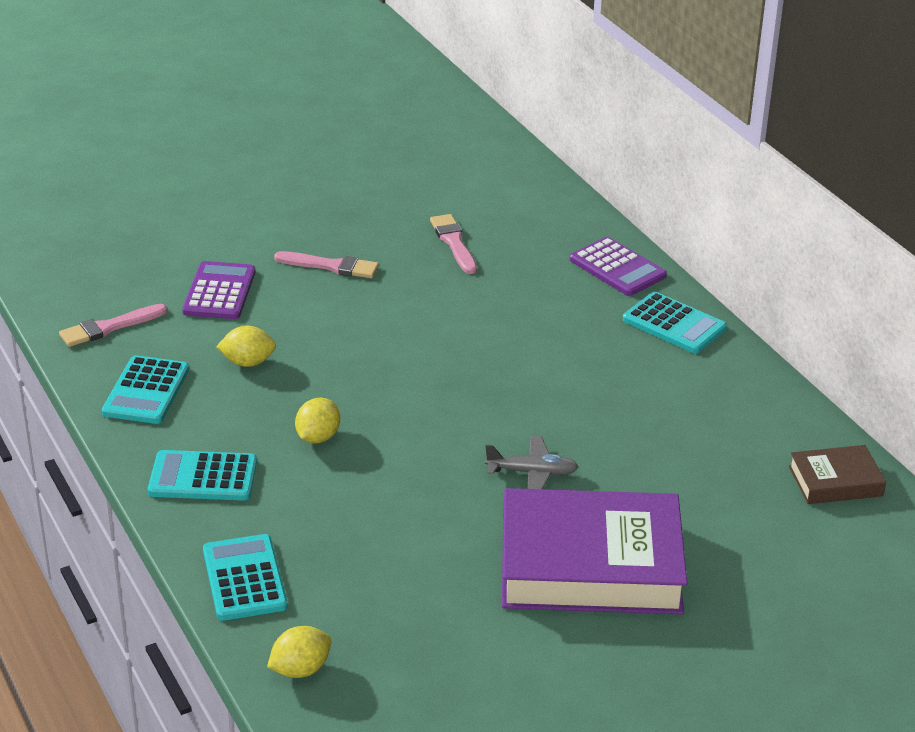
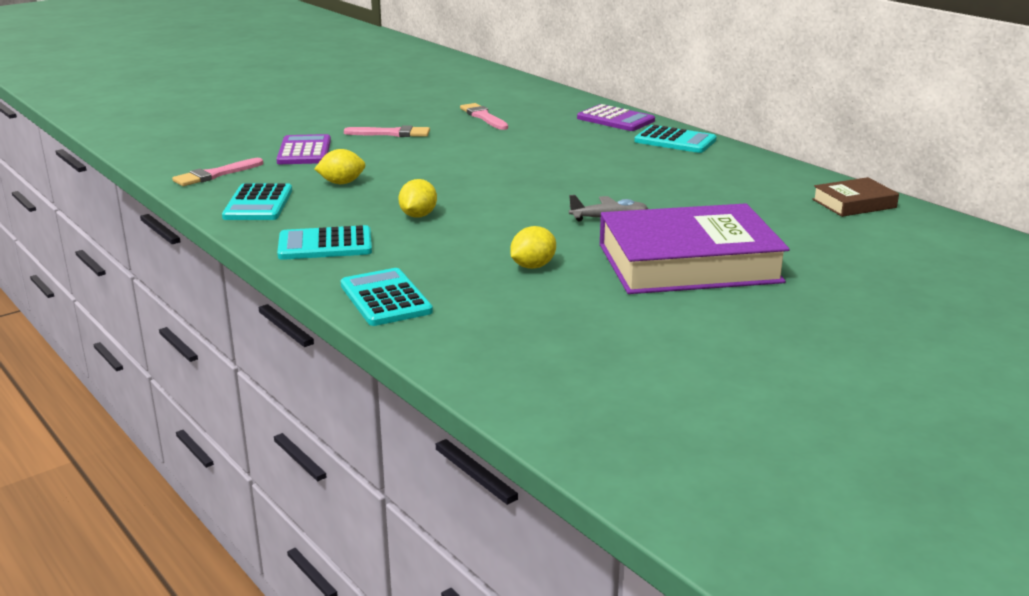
camera: 10 degrees left, 10 degrees down
(300, 669) = (462, 349): yellow lemon -> yellow lemon (533, 266)

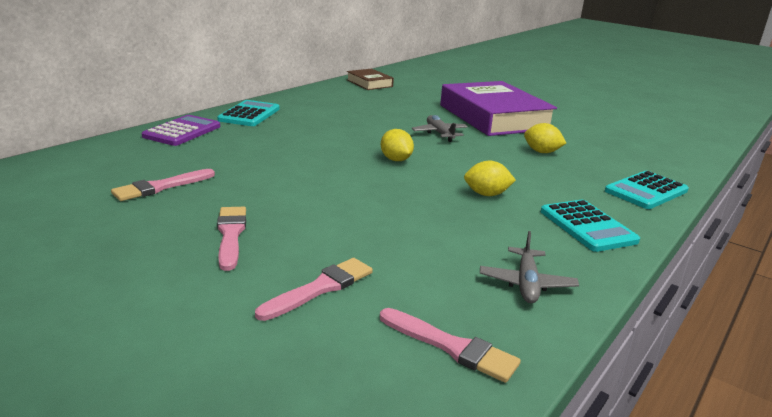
camera: 105 degrees left, 0 degrees up
(258, 204) = (526, 283): turquoise calculator -> grey plane
(304, 151) = (320, 288): purple calculator -> pink brush
(341, 183) = (427, 242): yellow lemon -> yellow lemon (396, 160)

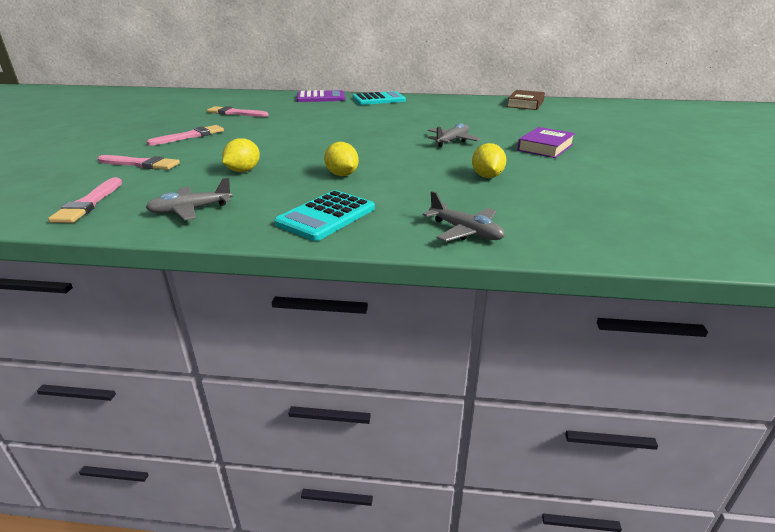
camera: 60 degrees right, 5 degrees up
(396, 160) = (366, 141): yellow lemon -> yellow lemon (243, 171)
(493, 117) = (545, 147): purple book -> purple book, size x0.47
(646, 191) = (465, 231): turquoise calculator -> grey plane

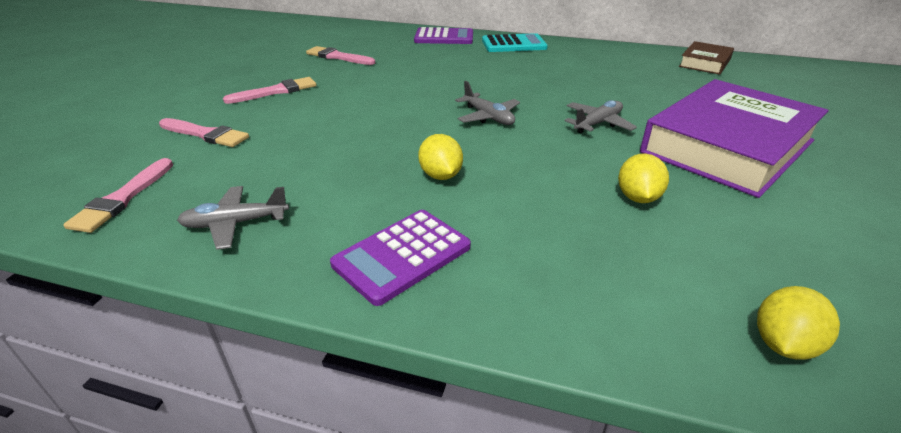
camera: 10 degrees right, 5 degrees up
(243, 171) = (320, 157): yellow lemon -> yellow lemon (783, 344)
(326, 216) = (402, 256): turquoise calculator -> purple calculator
(465, 231) = (592, 313): grey plane -> grey plane (488, 117)
(545, 147) = (727, 146): purple book -> purple book, size x2.11

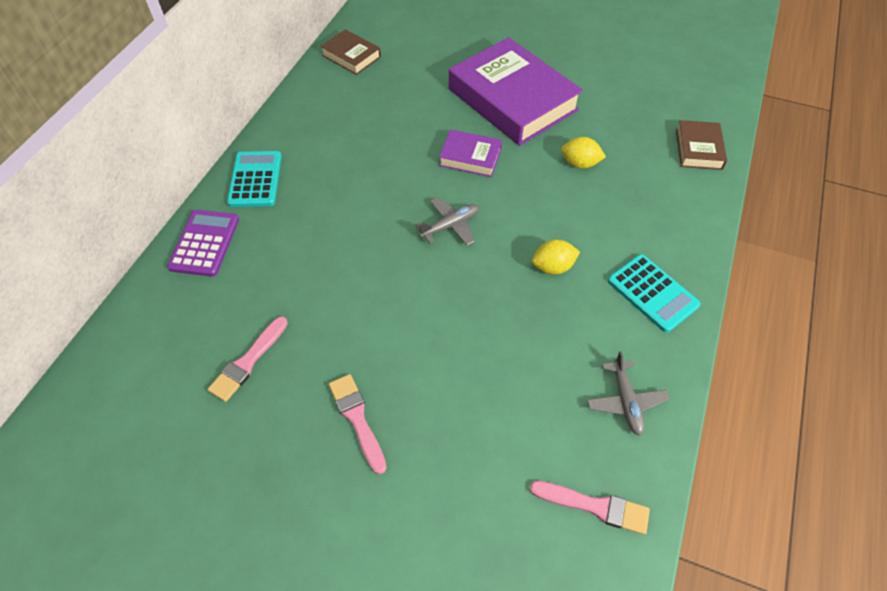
camera: 85 degrees left, 20 degrees up
(206, 134) = (469, 469): pink brush -> none
(402, 256) = (652, 293): purple calculator -> turquoise calculator
(598, 123) = (470, 157): grey plane -> purple book
(783, 344) = (698, 149): yellow lemon -> brown book

